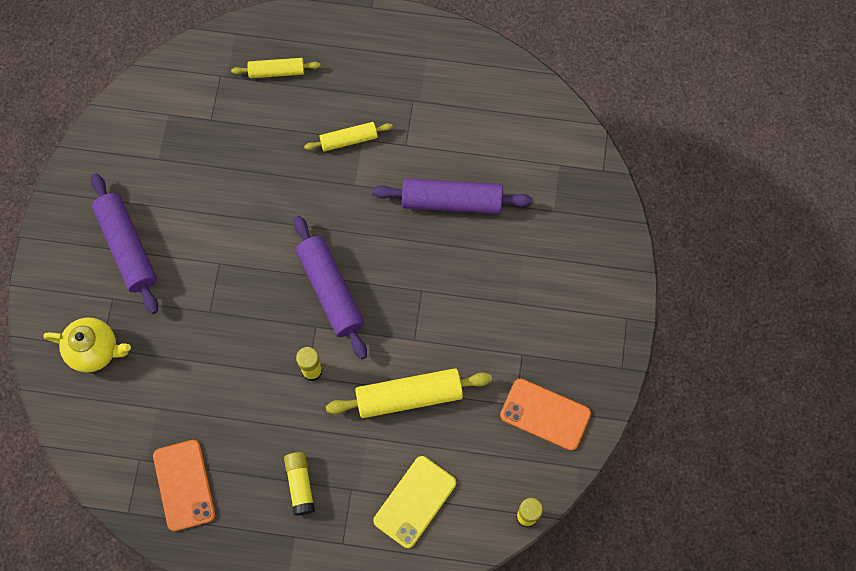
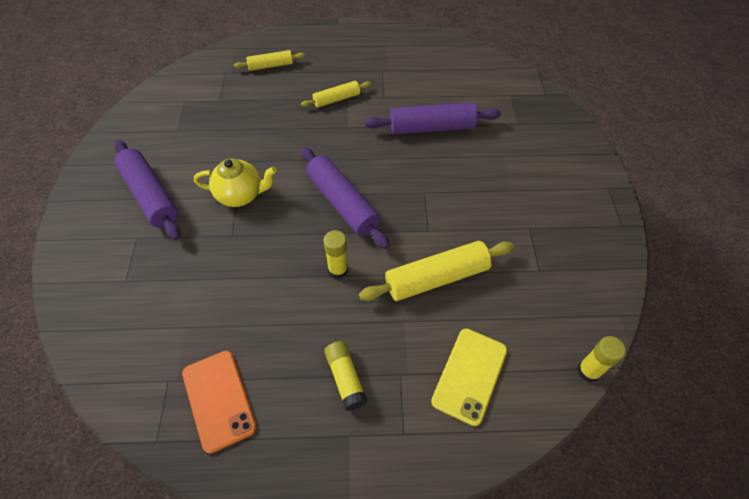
camera: 10 degrees left, 15 degrees down
(95, 350) = (119, 283): yellow teapot -> yellow teapot (241, 195)
(545, 414) = (569, 273): orange phone -> none

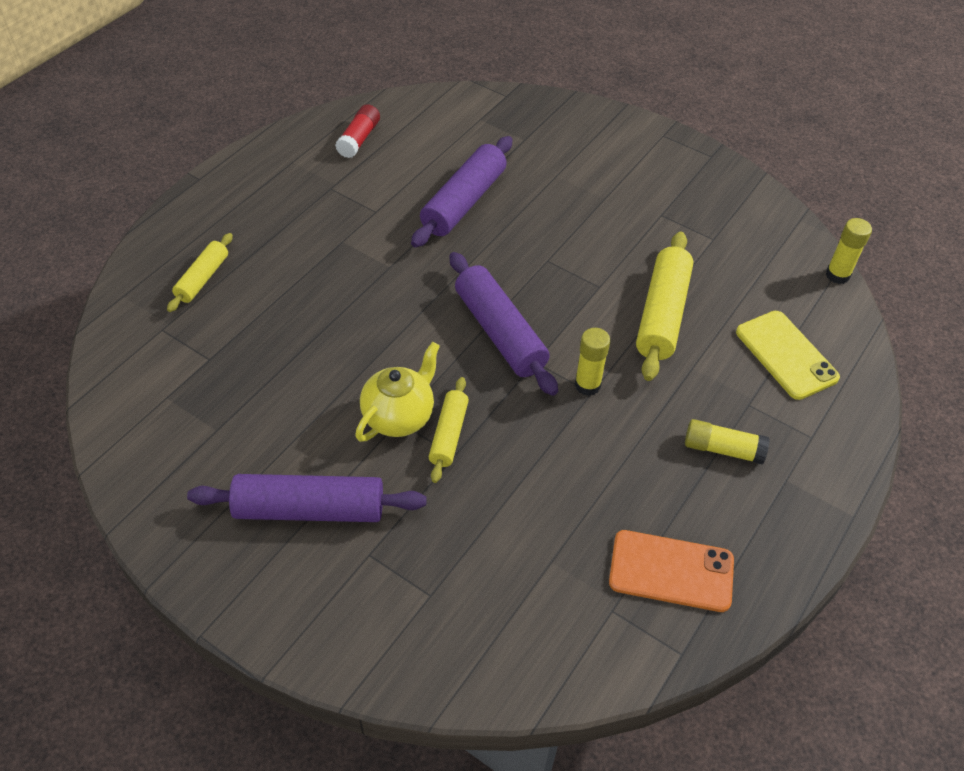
camera: 55 degrees left, 5 degrees down
(336, 99) = (334, 251): yellow rolling pin -> yellow rolling pin (449, 434)
(342, 203) = (500, 332): purple rolling pin -> purple rolling pin turned 60 degrees clockwise
(432, 58) = (359, 139): none -> red glue stick

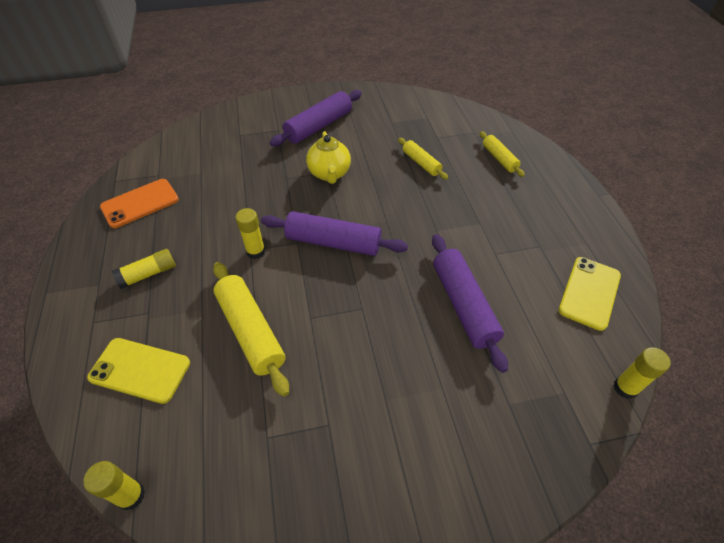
camera: 135 degrees right, 0 degrees up
(359, 139) = (589, 293): red glue stick -> yellow phone
(439, 94) = (625, 388): none -> yellow glue stick
(449, 434) = (298, 183): yellow rolling pin -> yellow rolling pin (421, 163)

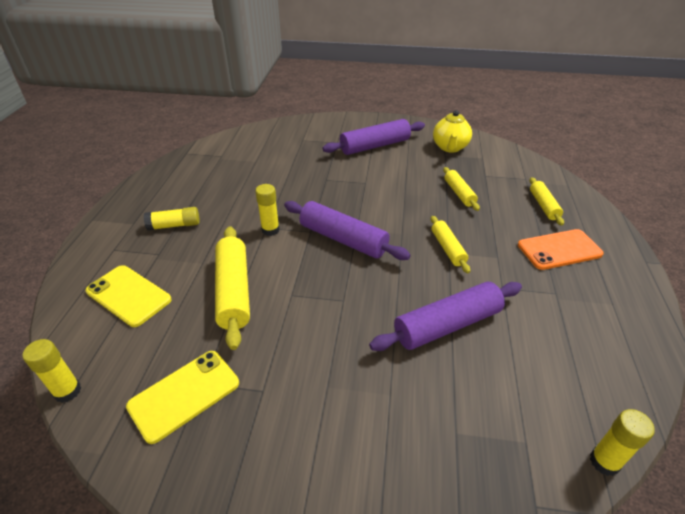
camera: 20 degrees right, 10 degrees down
(140, 203) = (196, 173): orange phone -> orange phone (559, 249)
(329, 174) = (366, 184): yellow teapot -> yellow teapot (450, 147)
(434, 226) = (448, 248): none -> yellow rolling pin
(463, 305) = (447, 325): purple rolling pin -> purple rolling pin turned 60 degrees clockwise
(589, 293) = (597, 352): yellow phone -> yellow phone (184, 395)

